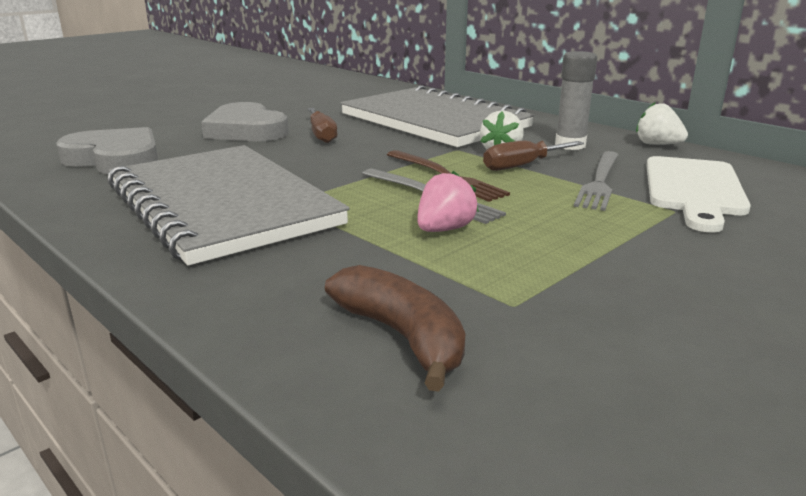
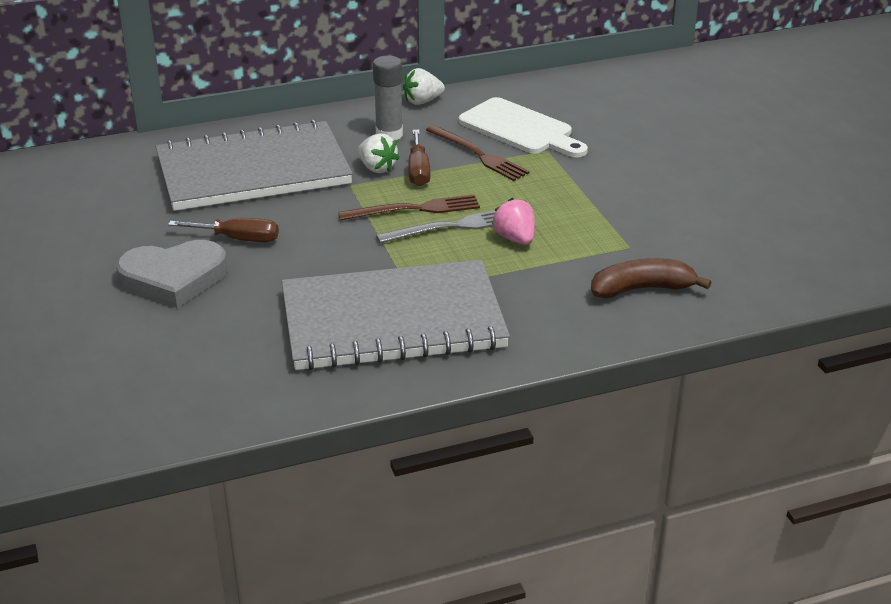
camera: 65 degrees left, 10 degrees up
(115, 159) = (202, 367): grey heart -> none
(599, 182) = (478, 155): grey fork -> brown fork

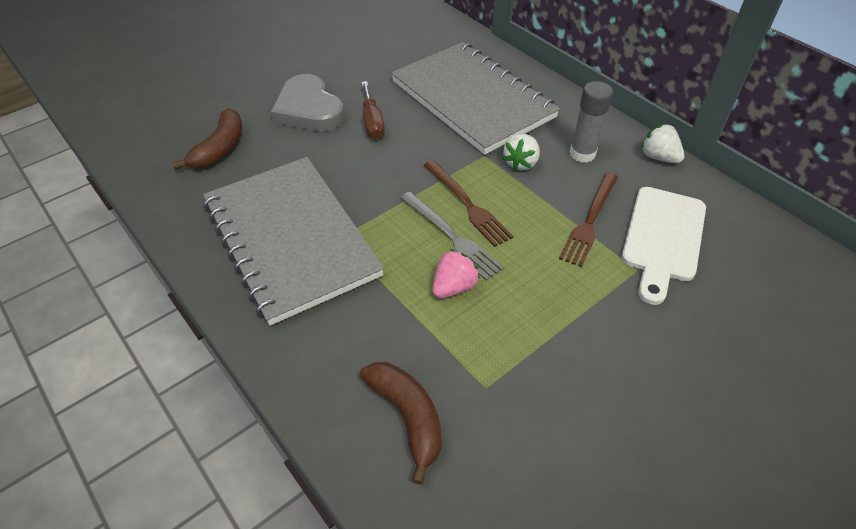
camera: 70 degrees right, 15 degrees up
(195, 353) = (220, 148): none -> brown banana
(418, 171) = (533, 189): brown screwdriver -> none

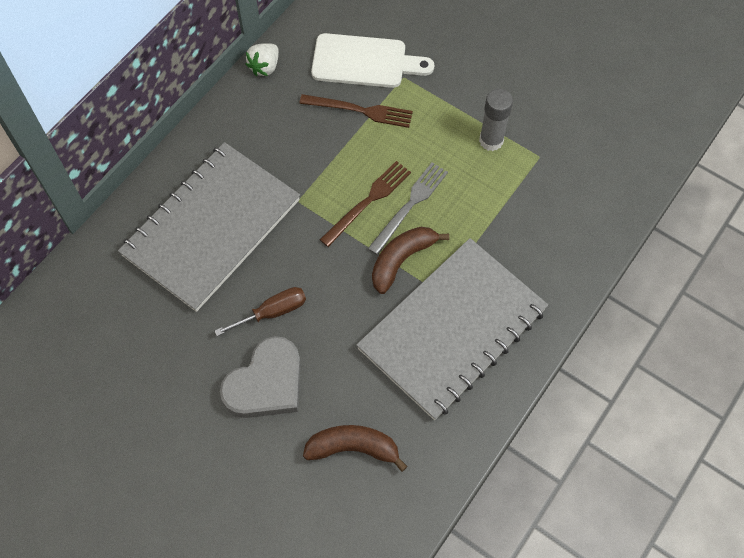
camera: 105 degrees left, 15 degrees up
(407, 417) = (579, 197): brown banana -> brown banana (401, 260)
(454, 287) = (461, 193): pink strawberry -> none
(520, 163) = (301, 170): white strawberry -> none
(582, 154) = (275, 123): grey glue stick -> grey glue stick (491, 140)

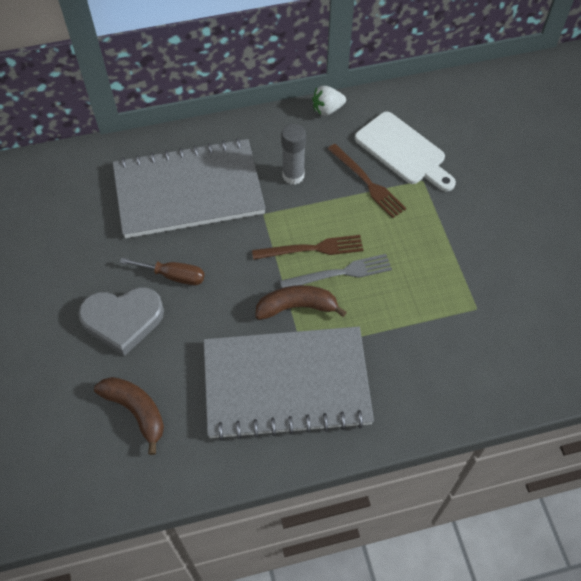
camera: 40 degrees right, 5 degrees down
(491, 140) = (448, 270): grey glue stick -> grey glue stick (293, 175)

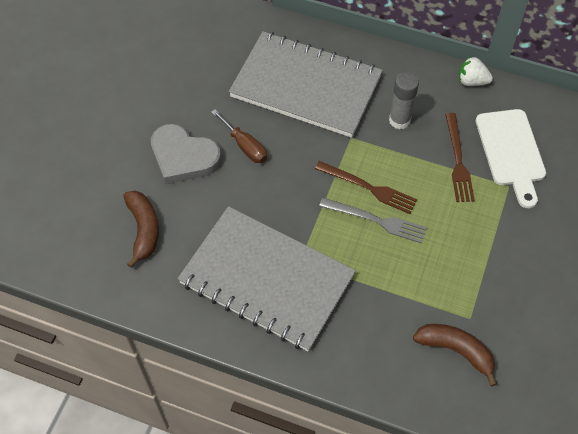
camera: 35 degrees right, 0 degrees up
(297, 307) = (321, 226): brown banana -> brown banana (456, 350)

